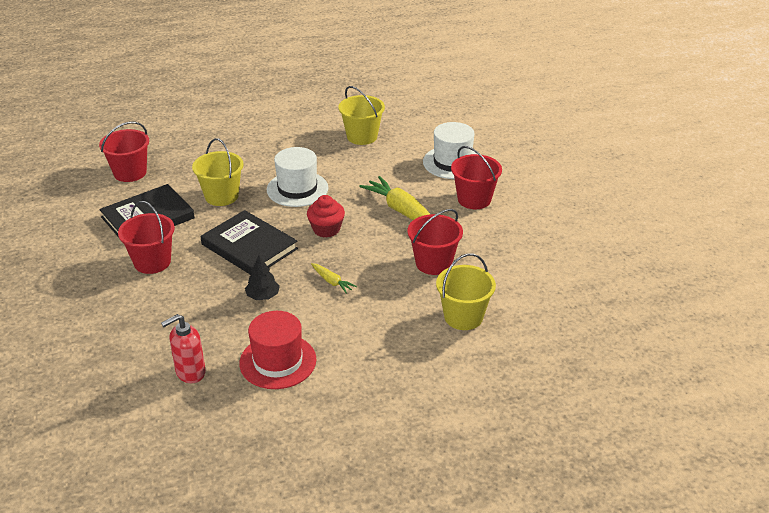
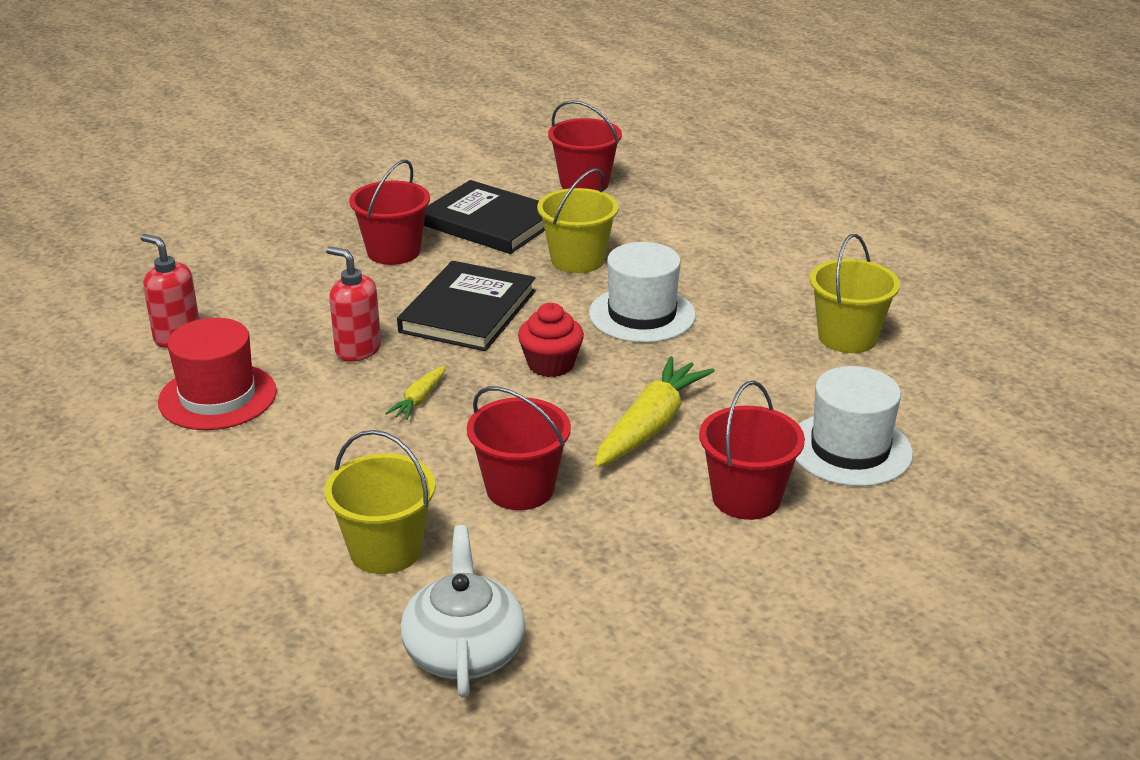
camera: 70 degrees right, 5 degrees down
(263, 296) = (357, 350): black tree -> red soap dispenser
(548, 305) = (464, 650): none -> white teapot

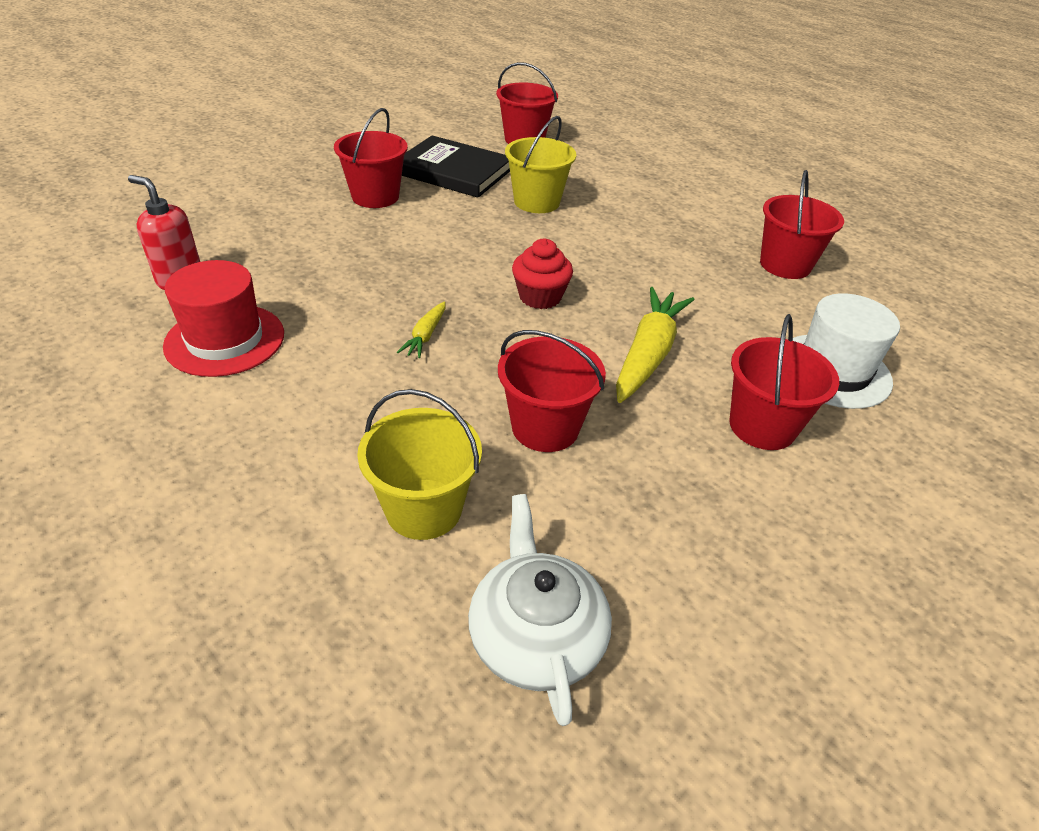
camera: 10 degrees left, 10 degrees up
(357, 350) = (358, 288): red soap dispenser -> none
(468, 311) = (453, 249): black book -> none
(642, 314) = (606, 248): white hat -> none
(847, 337) = (785, 265): yellow bucket -> red bucket

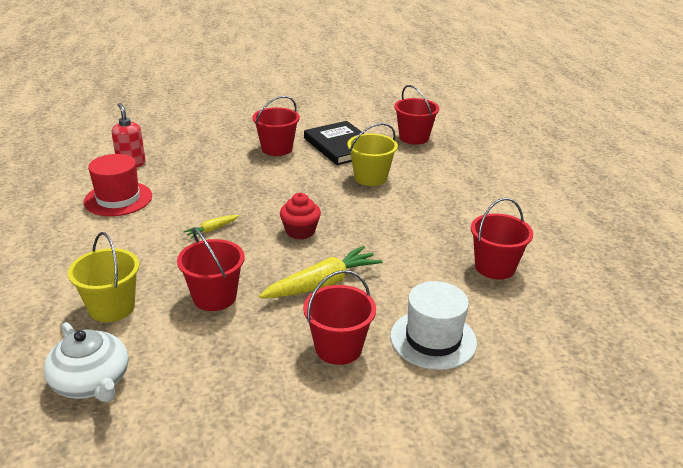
camera: 35 degrees right, 10 degrees down
(536, 636) = (92, 382): white teapot -> white teapot turned 120 degrees clockwise

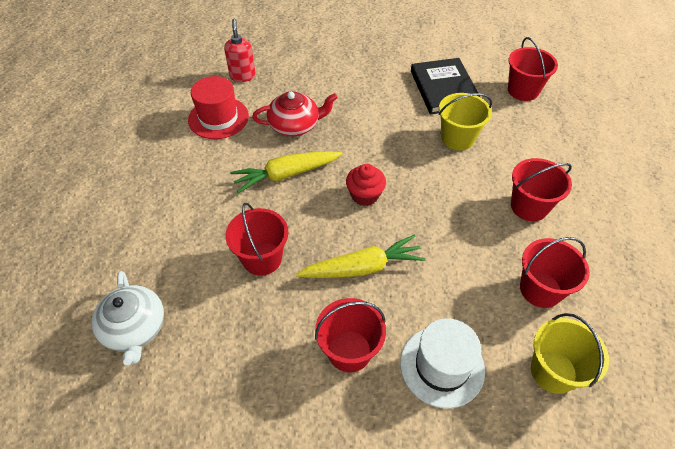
camera: 20 degrees right, 20 degrees up
(112, 307) = (174, 248): yellow bucket -> yellow bucket (553, 371)
(205, 192) = (295, 125): none -> red teapot
(212, 230) = (286, 175): yellow carrot -> yellow carrot, size x2.02
(277, 149) = (379, 81): red bucket -> red bucket (529, 206)

